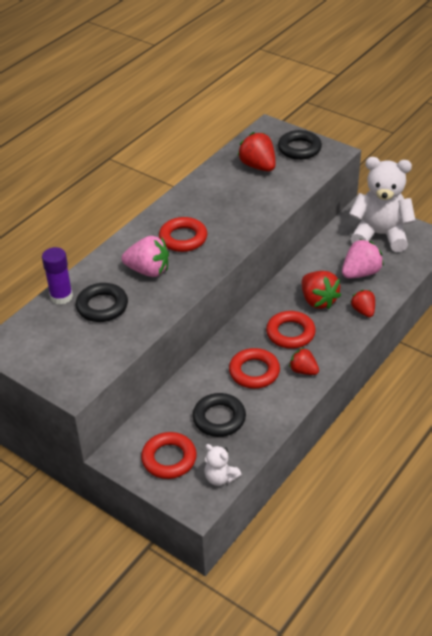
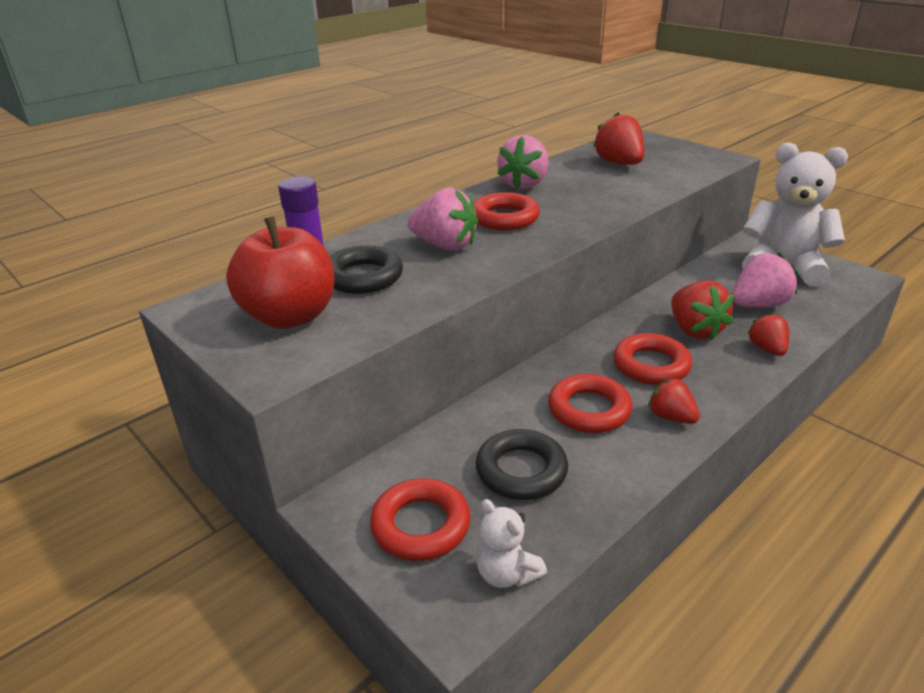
camera: 10 degrees right, 10 degrees down
(67, 345) = (290, 316): none -> red apple
(190, 198) = (524, 184): none -> pink strawberry
(299, 149) = (675, 153): black ring -> none

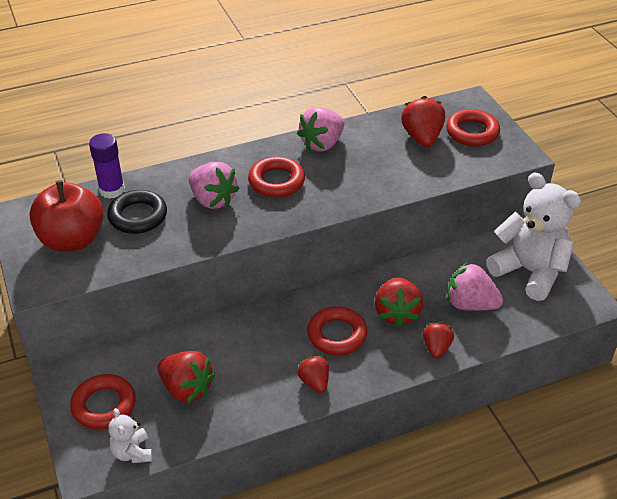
camera: 20 degrees right, 10 degrees up
(521, 471) = (186, 389): black ring -> red strawberry
(589, 410) = (264, 358): red ring -> red ring (472, 132)
(758, 305) = (470, 304): pink strawberry -> pink strawberry turned 150 degrees counterclockwise

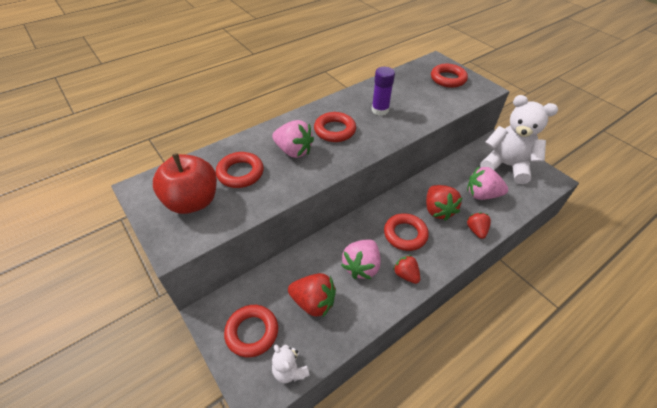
camera: 15 degrees left, 5 degrees up
(112, 190) = (212, 156): purple glue stick -> purple glue stick (380, 110)
(138, 216) = (240, 173): black ring -> red ring
(322, 144) = (354, 100): pink strawberry -> pink strawberry (361, 266)
(422, 138) = (418, 87): red strawberry -> none

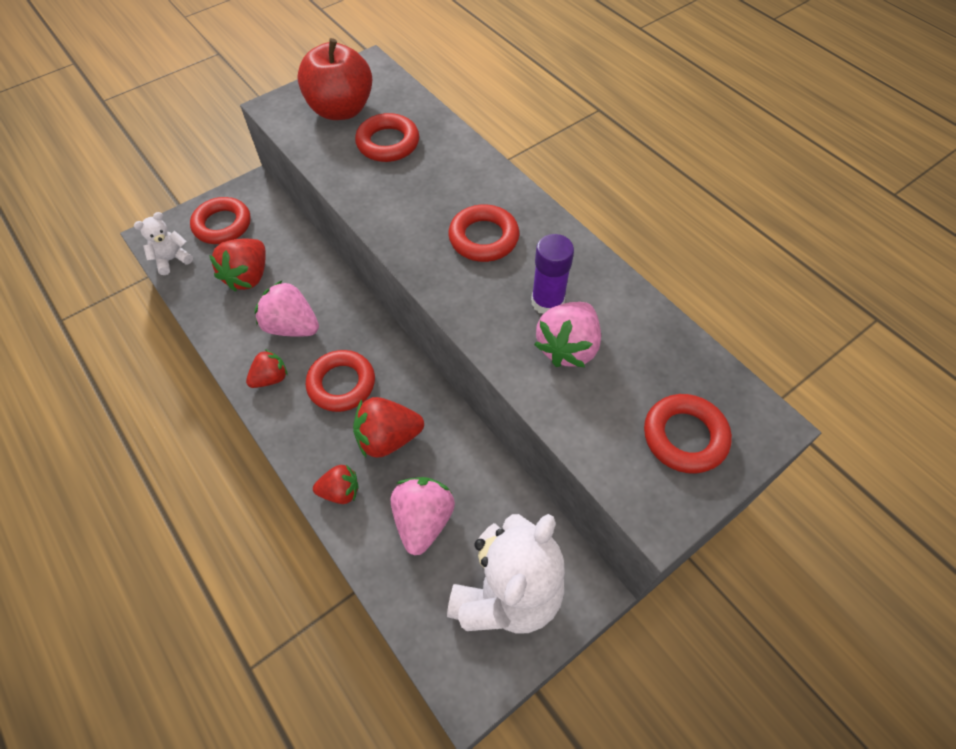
camera: 90 degrees right, 10 degrees up
(294, 151) = (432, 192): pink strawberry -> pink strawberry (567, 347)

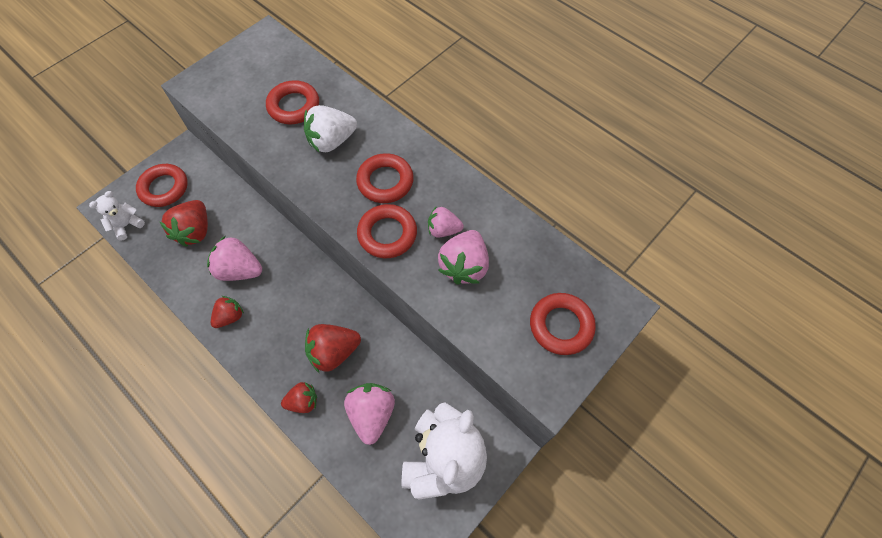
camera: 10 degrees left, 5 degrees up
(341, 109) = (249, 80): red apple -> none
(341, 384) = (289, 313): red ring -> red ring (387, 234)
(426, 186) = (331, 141): none -> white strawberry
(547, 302) = (443, 230): purple glue stick -> pink strawberry

